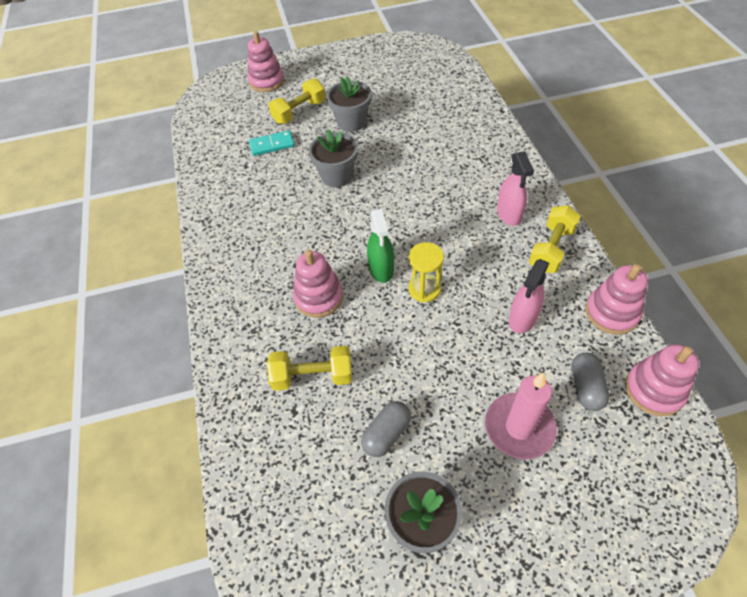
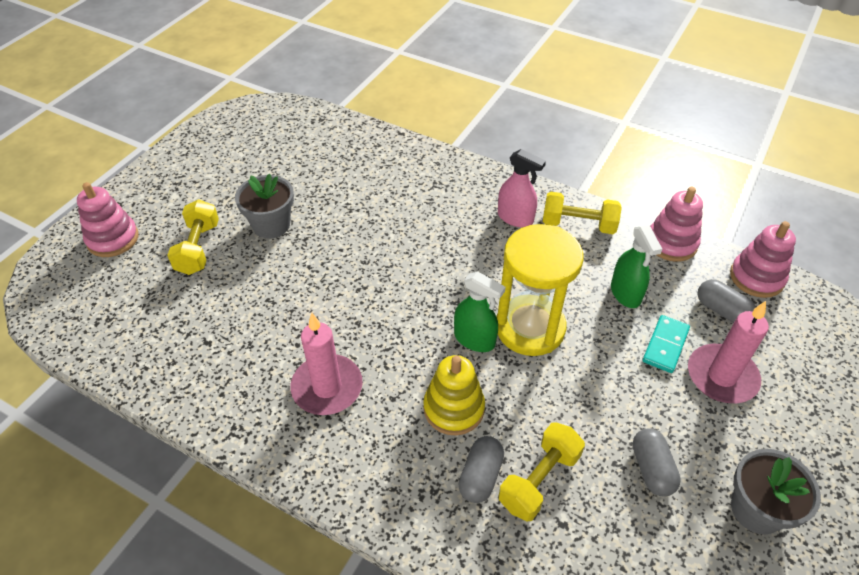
camera: 50 degrees left, 5 degrees down
(270, 232) = (327, 387): none -> pink candle
(272, 145) = (211, 301): turquoise domino -> turquoise domino (665, 345)
(285, 345) = (480, 476): none -> grey capsule
(318, 297) = (453, 408): pink stacking toy -> yellow stacking toy
(336, 176) = (324, 286): grey flower pot -> none
(424, 289) = (530, 328): yellow hourglass -> yellow hourglass, size x1.87
(523, 318) = (625, 293): pink spray bottle -> green spray bottle
(551, 249) = (578, 225): yellow dumbbell -> yellow dumbbell turned 60 degrees counterclockwise

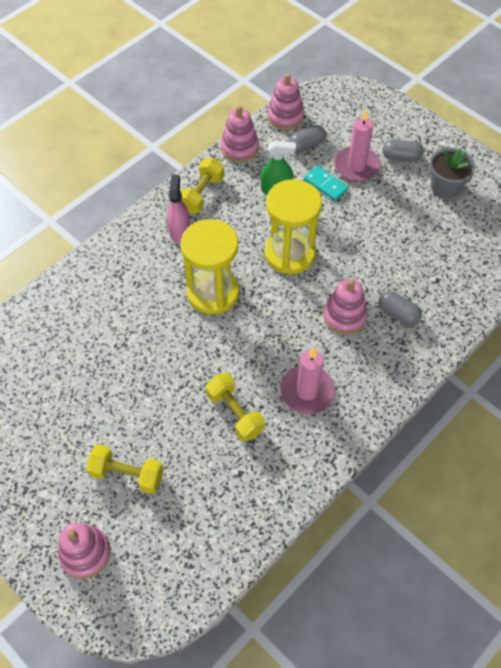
camera: 75 degrees left, 10 degrees up
(271, 225) = (119, 410): grey flower pot -> none
(441, 266) = (213, 292): none -> yellow hourglass
(453, 408) = (344, 316): yellow stacking toy -> pink stacking toy
(474, 339) = (290, 289): green spray bottle -> none
(515, 218) = (179, 231): pink spray bottle -> pink spray bottle turned 45 degrees counterclockwise
(539, 480) = (407, 283): yellow dumbbell -> yellow dumbbell (235, 413)
(651, 469) = (411, 225): grey capsule -> grey capsule (401, 157)

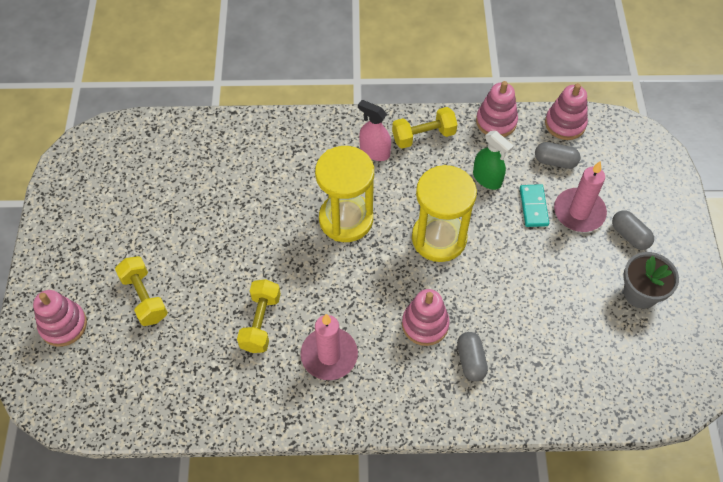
camera: 45 degrees right, 0 degrees up
(179, 231) = (374, 152): pink spray bottle -> pink spray bottle turned 105 degrees counterclockwise

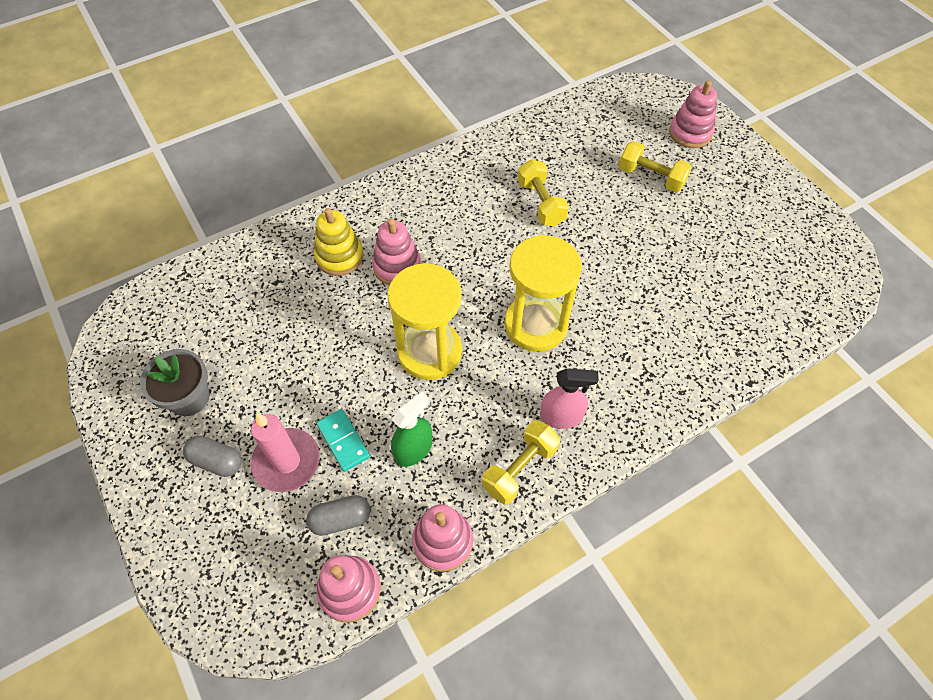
camera: 150 degrees right, 0 degrees up
(329, 355) = (465, 206): pink candle -> none
(471, 361) = (339, 257): grey capsule -> yellow stacking toy
(487, 179) = (413, 449): green spray bottle -> green spray bottle turned 120 degrees clockwise

